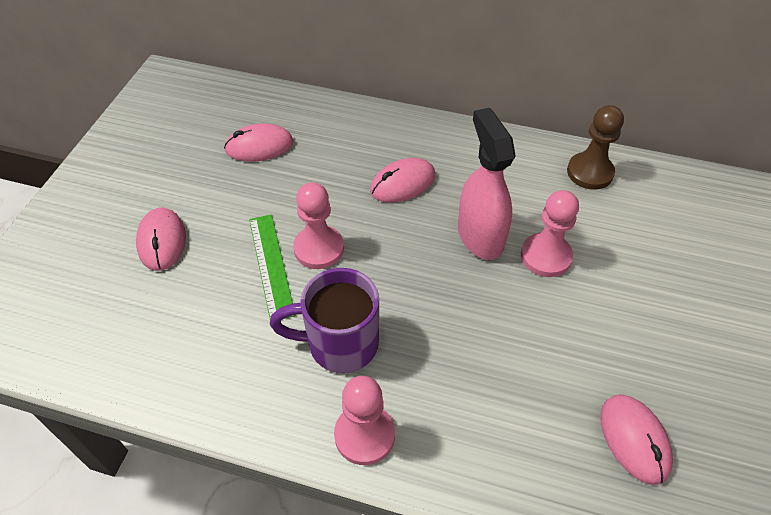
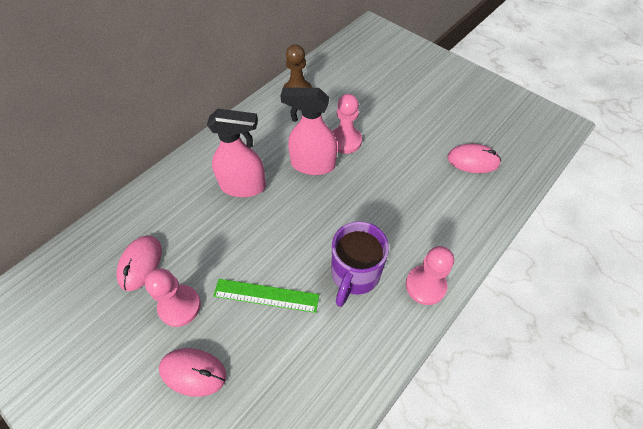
camera: 65 degrees left, 5 degrees up
(319, 249) = (269, 258): pink pawn -> pink pawn (180, 306)
(402, 183) = (243, 186): pink mouse -> pink spray bottle

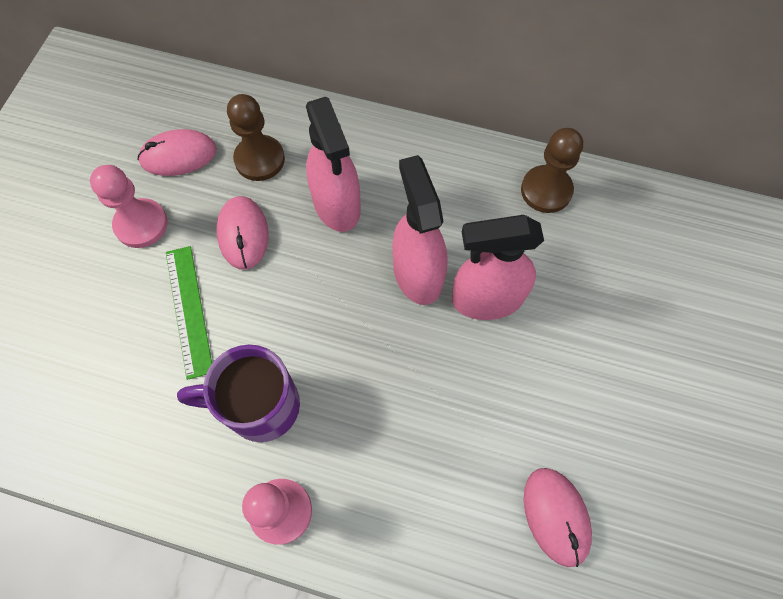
camera: 65 degrees right, 10 degrees up
(181, 215) = (259, 159): none -> brown pawn
(193, 372) = (70, 280): pink mouse -> pink mouse (243, 234)
(345, 141) = (486, 299): pink pawn -> pink spray bottle

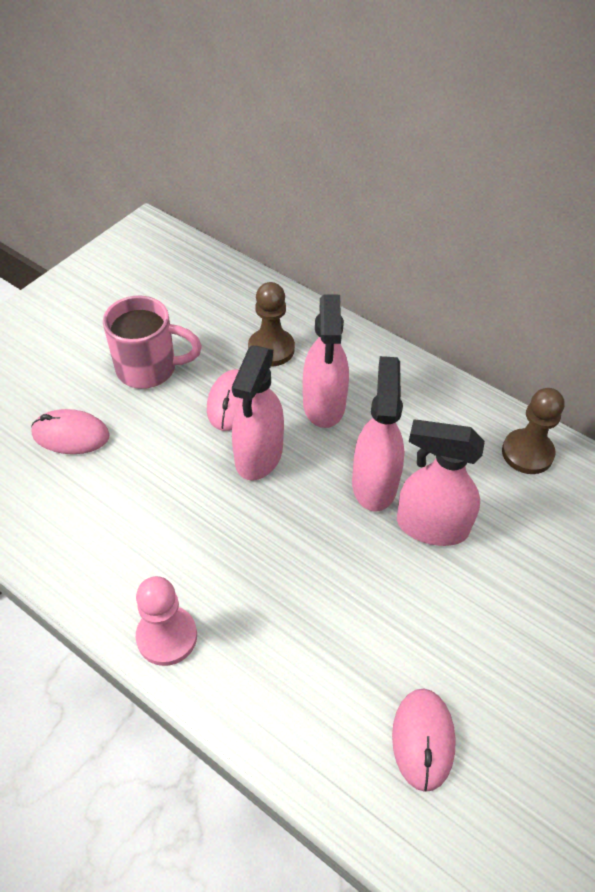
camera: 20 degrees right, 15 degrees down
(141, 224) = (149, 369): pink pawn -> pink mug
(178, 155) = (203, 325): pink mouse -> pink mouse (71, 435)
(188, 310) = (159, 447): green ruler -> none
(260, 406) = (186, 544): purple mug -> none
(294, 283) = (259, 455): none -> pink spray bottle

